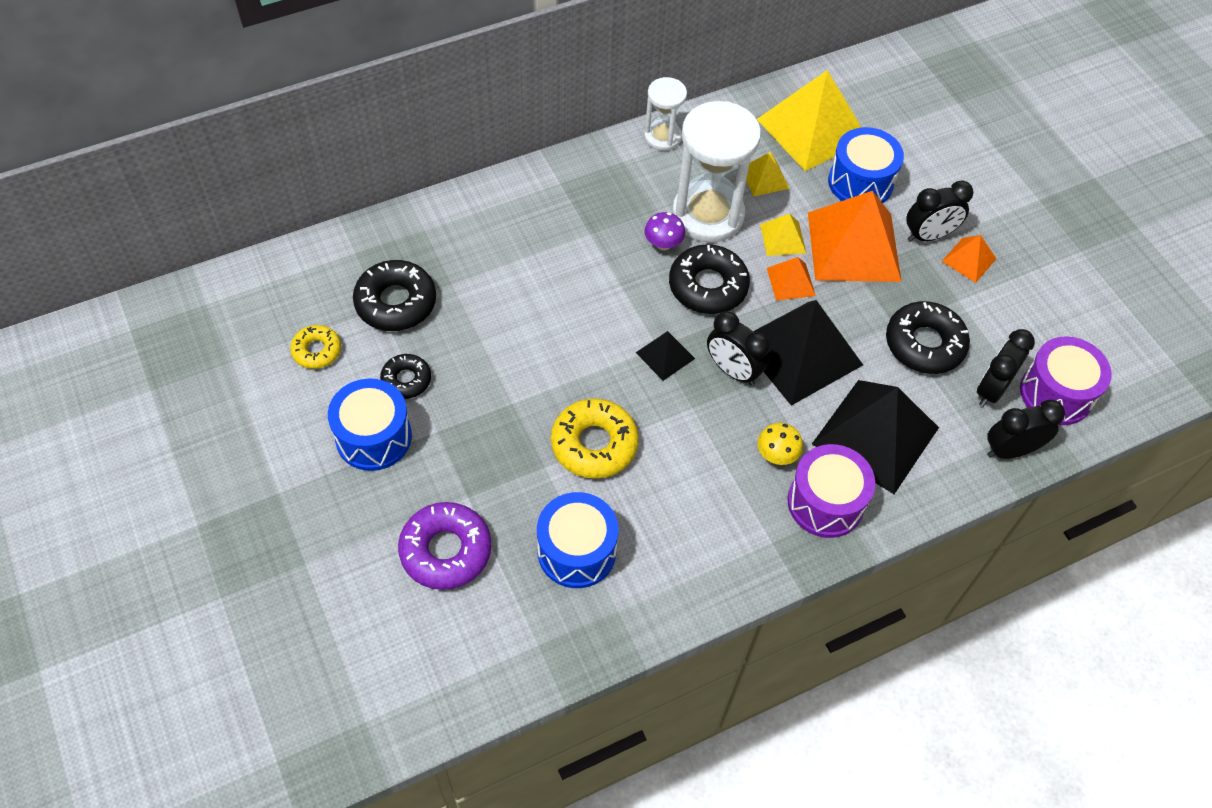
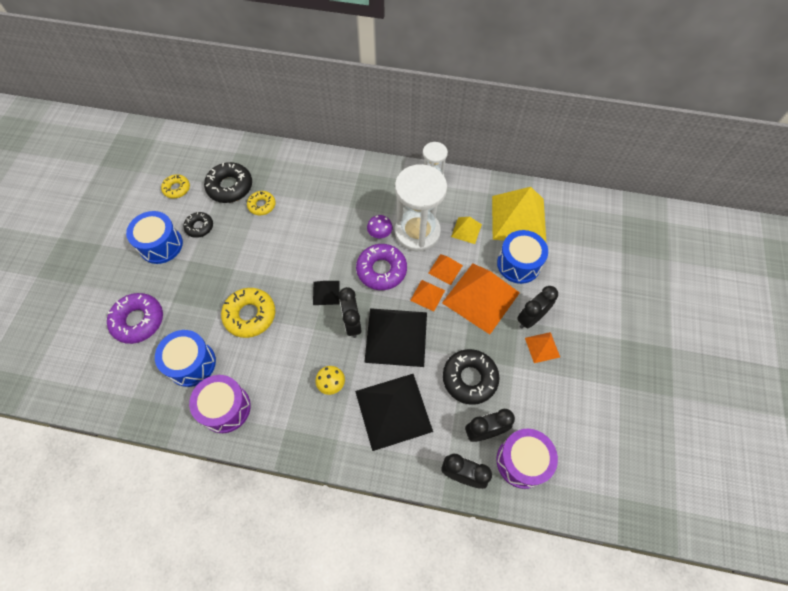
camera: 40 degrees right, 5 degrees up
(468, 300) = (262, 205): none -> yellow donut
(708, 286) = (381, 270): black donut -> purple donut
(782, 238) = (445, 269): yellow pyramid -> orange pyramid
(825, 502) = (332, 428): purple drum -> purple drum (225, 408)
(928, 235) = (530, 318): black clock -> black clock turned 120 degrees clockwise

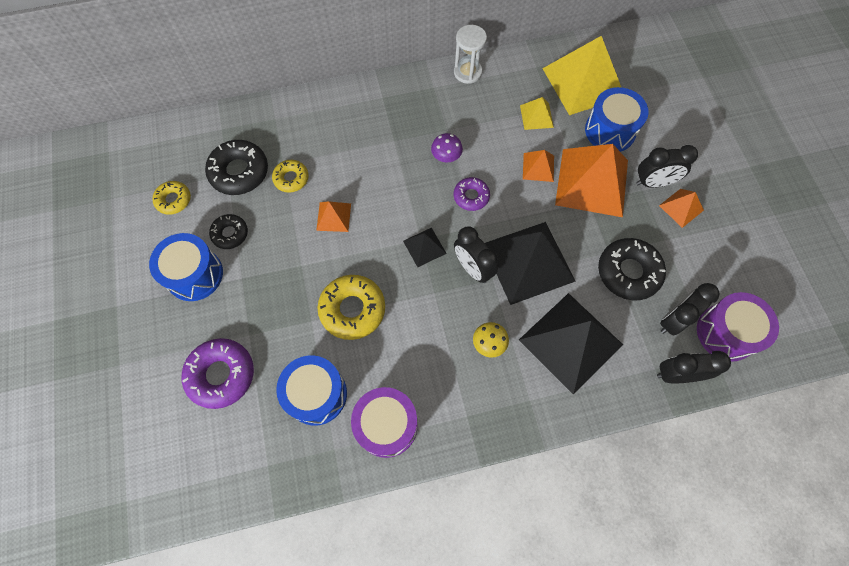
camera: 25 degrees left, 5 degrees up
(381, 270) = (471, 196): purple donut -> purple donut, size x0.59
(417, 232) = (486, 139): white hourglass -> none
(427, 295) = (535, 203): orange pyramid -> orange pyramid (333, 216)
(530, 318) = (653, 182): black clock -> black clock turned 120 degrees counterclockwise

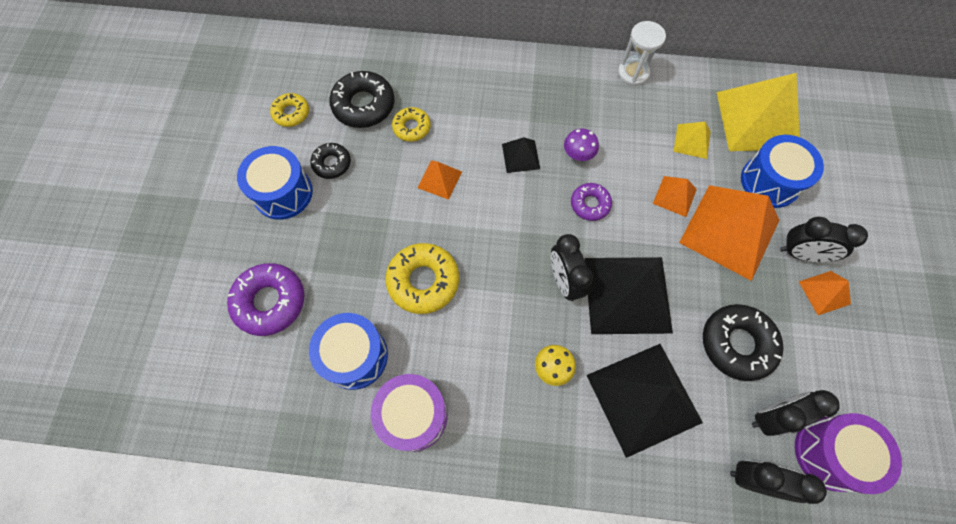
camera: 20 degrees right, 0 degrees up
(424, 247) = (521, 241): black pyramid -> black pyramid (521, 156)

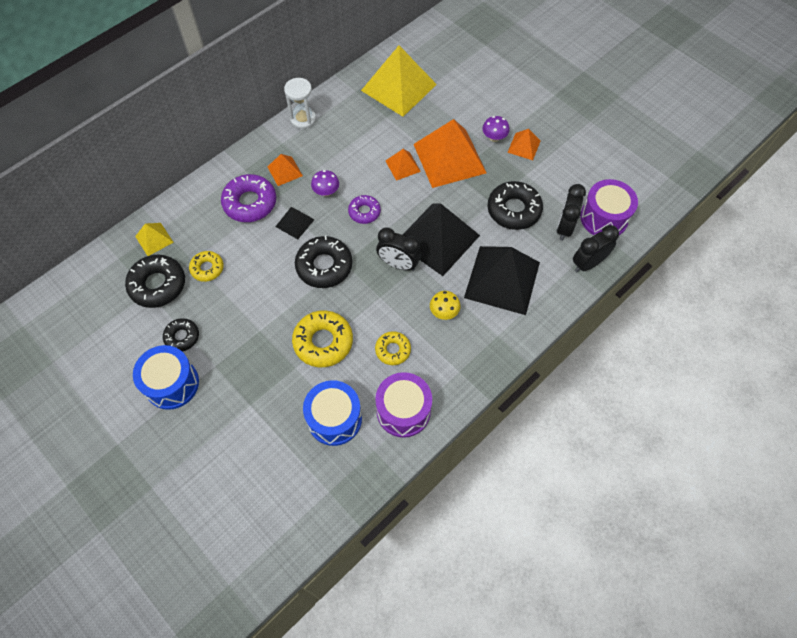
camera: 50 degrees left, 5 degrees down
(270, 302) = (246, 447): purple donut -> purple donut (250, 203)
(291, 113) = (113, 335): yellow donut -> yellow donut (393, 350)
(439, 179) = (263, 280): orange pyramid -> orange pyramid (285, 171)
(500, 217) = (324, 266): none -> black donut
(692, 141) = (378, 128): yellow pyramid -> yellow pyramid (154, 239)
(770, 182) = (440, 114): blue drum -> none
(801, 254) = (494, 137): black clock -> purple mushroom

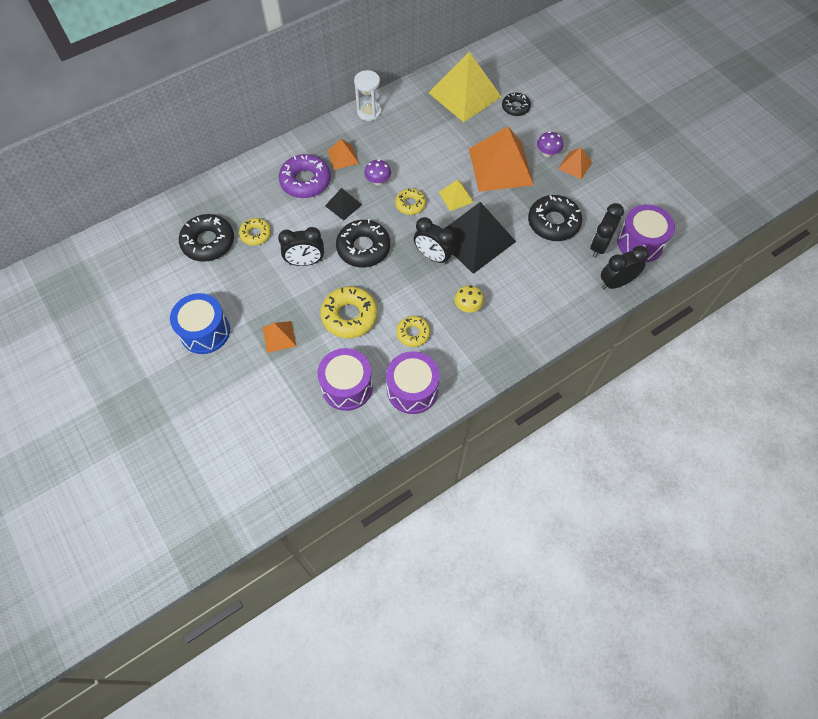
camera: 10 degrees right, 0 degrees up
(154, 239) = (212, 201): yellow pyramid -> yellow pyramid (456, 197)
(182, 337) = (222, 291): black donut -> black donut (515, 107)
(266, 290) = (305, 262): none -> black clock
(334, 419) = (347, 386): blue drum -> purple drum
(364, 212) = (410, 204): purple donut -> yellow donut
(402, 166) = (454, 167): orange pyramid -> orange pyramid (279, 336)
(502, 279) = (529, 285): black pyramid -> none

